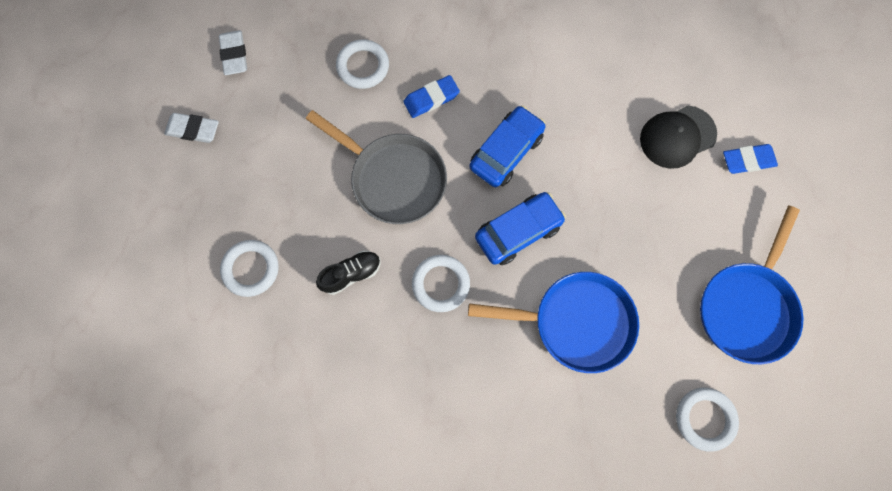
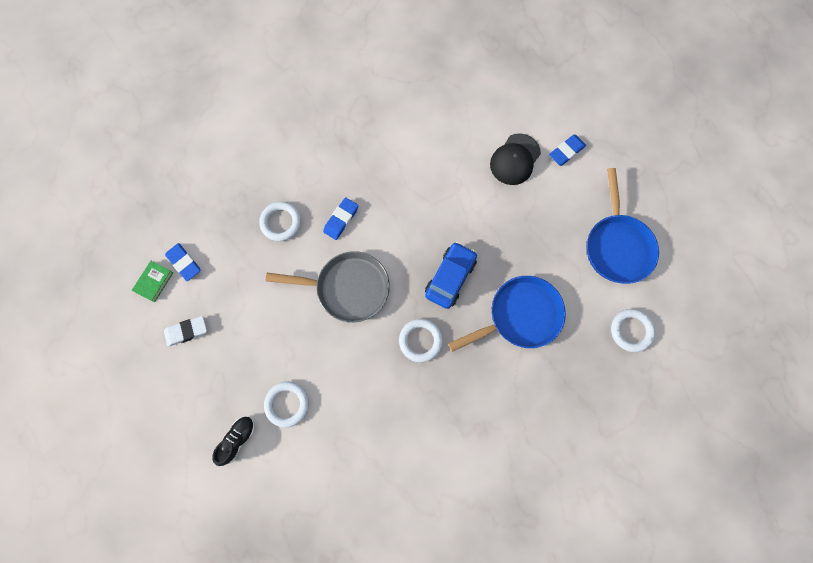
camera: 30 degrees left, 0 degrees up
(191, 58) = (154, 282): none -> green book
(234, 55) = (184, 263): white eraser -> blue eraser
(351, 274) = (358, 368): black shoe -> black shoe (237, 439)
(506, 152) = (412, 229): blue car -> none

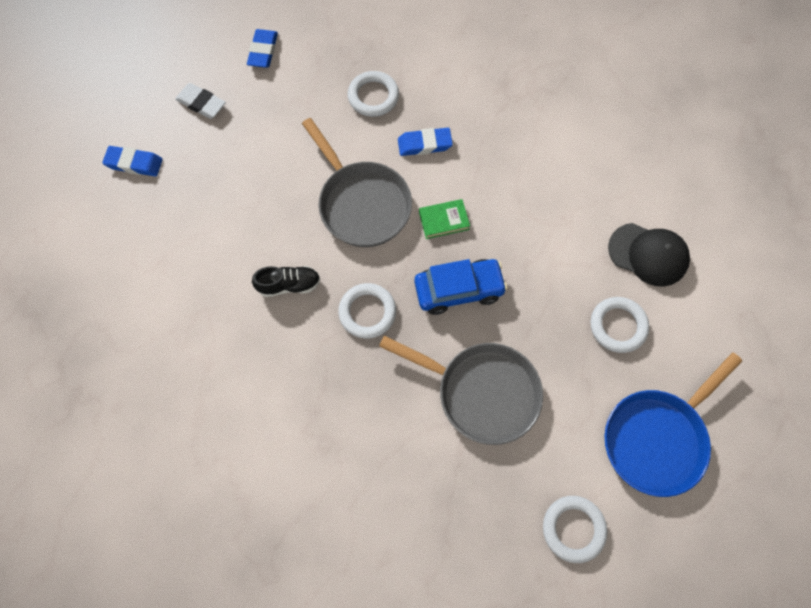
camera: 50 degrees right, 5 degrees down
(154, 282) = (225, 43): green book -> green book (444, 221)
(237, 439) = (135, 223): black shoe -> black shoe (289, 285)
(287, 404) = (202, 240): white ring -> white ring (618, 326)
(515, 159) = (648, 254): black cap -> black cap turned 150 degrees counterclockwise
(520, 316) = (481, 392): blue pan -> grey pan
(566, 151) = (711, 300): blue eraser -> blue eraser (134, 163)

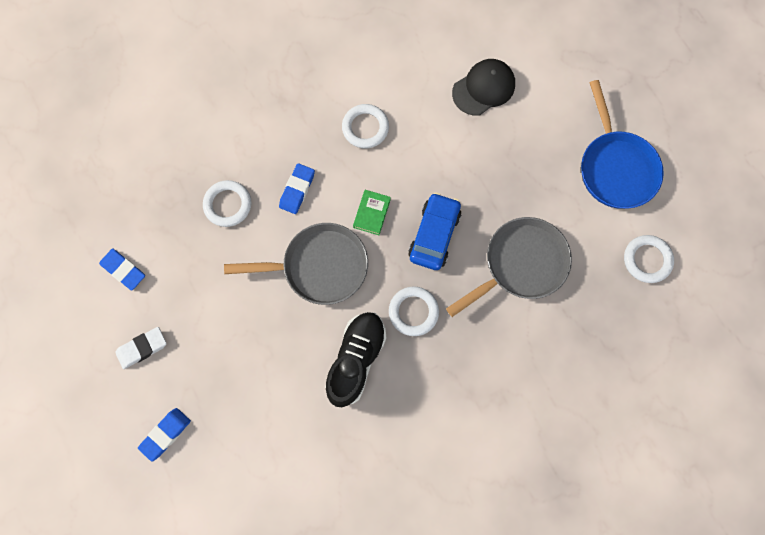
camera: 60 degrees left, 5 degrees up
(289, 285) = (356, 360): black shoe -> black shoe, size x1.69
(618, 326) = (524, 142): white ring -> white ring (365, 128)

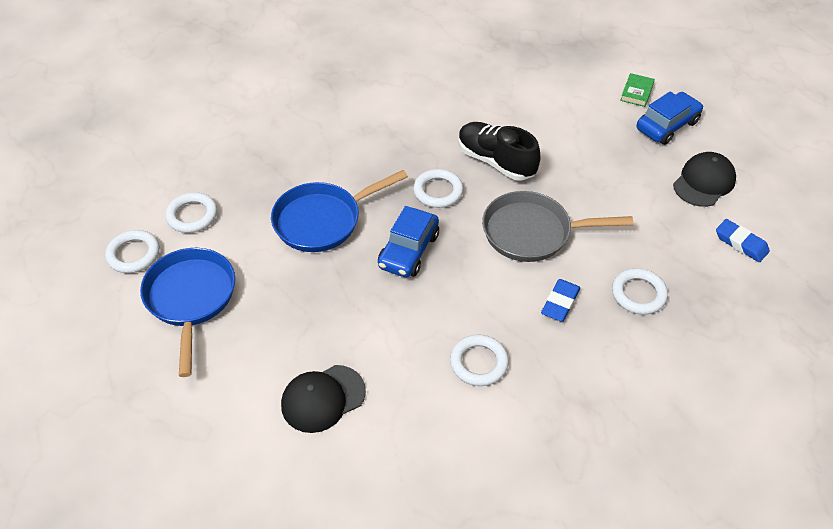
camera: 175 degrees left, 25 degrees down
(142, 348) = (704, 182): white eraser -> black cap
(166, 434) = (667, 125): blue eraser -> blue car
(356, 360) = (496, 161): black shoe -> black shoe turned 105 degrees clockwise
(372, 213) = (475, 275): green book -> green book (636, 92)
(521, 264) = (322, 220): grey pan -> blue pan
(684, 210) = (133, 254): none -> white ring

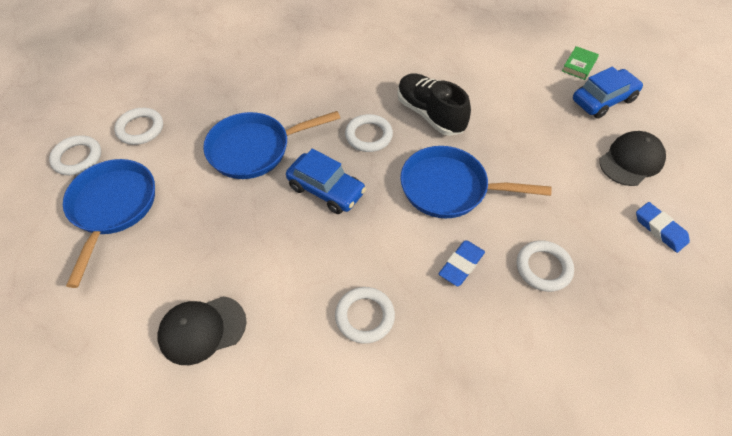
camera: 10 degrees right, 5 degrees up
(408, 251) = (326, 190): blue car -> blue car turned 90 degrees counterclockwise
(532, 232) = (449, 188): grey pan -> blue pan

